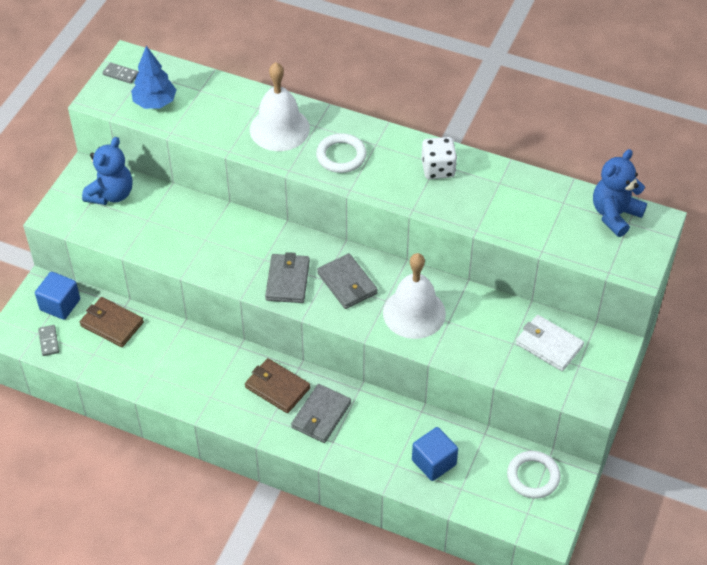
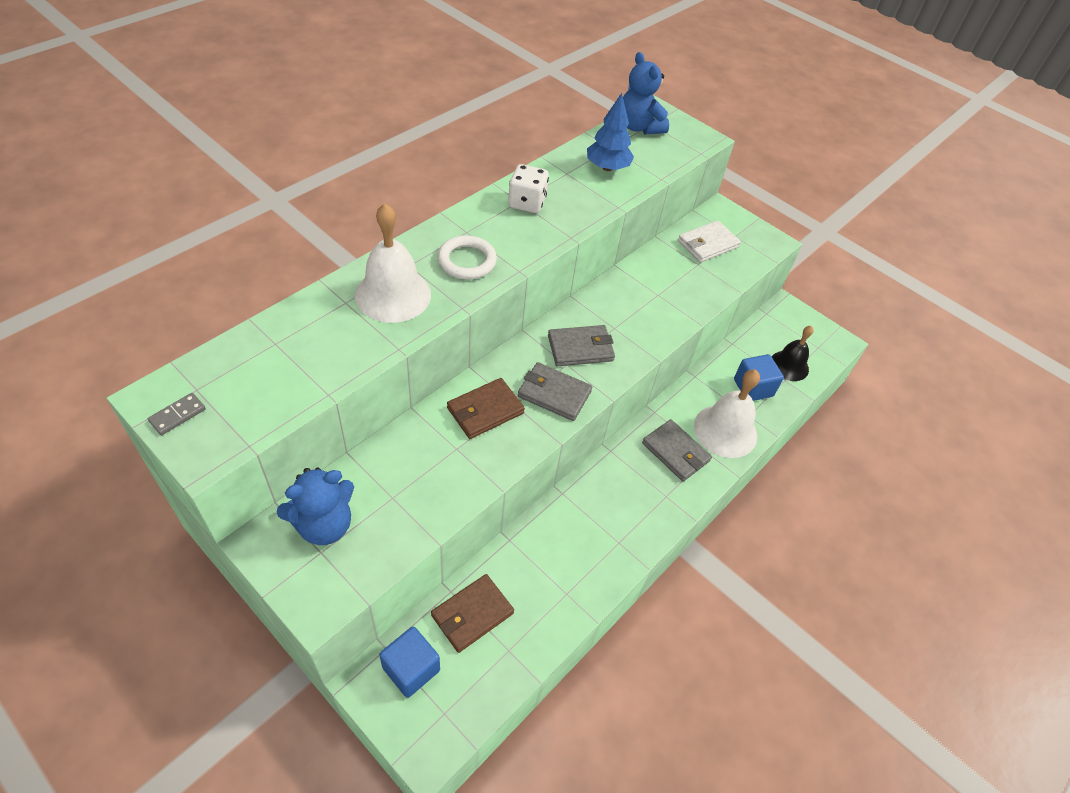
camera: 75 degrees left, 0 degrees up
(49, 341) = (465, 700): grey domino -> none
(111, 194) = (324, 525): blue teddy bear -> blue teddy bear turned 105 degrees clockwise
(155, 103) = (262, 394): blue tree -> blue tree (607, 167)
(277, 387) = (629, 477): brown wallet -> brown wallet (485, 411)
(414, 313) = (638, 313): white bell -> white bell (725, 431)
(483, 489) = (789, 365): none -> black bell
(533, 477) = (784, 330): white ring -> none

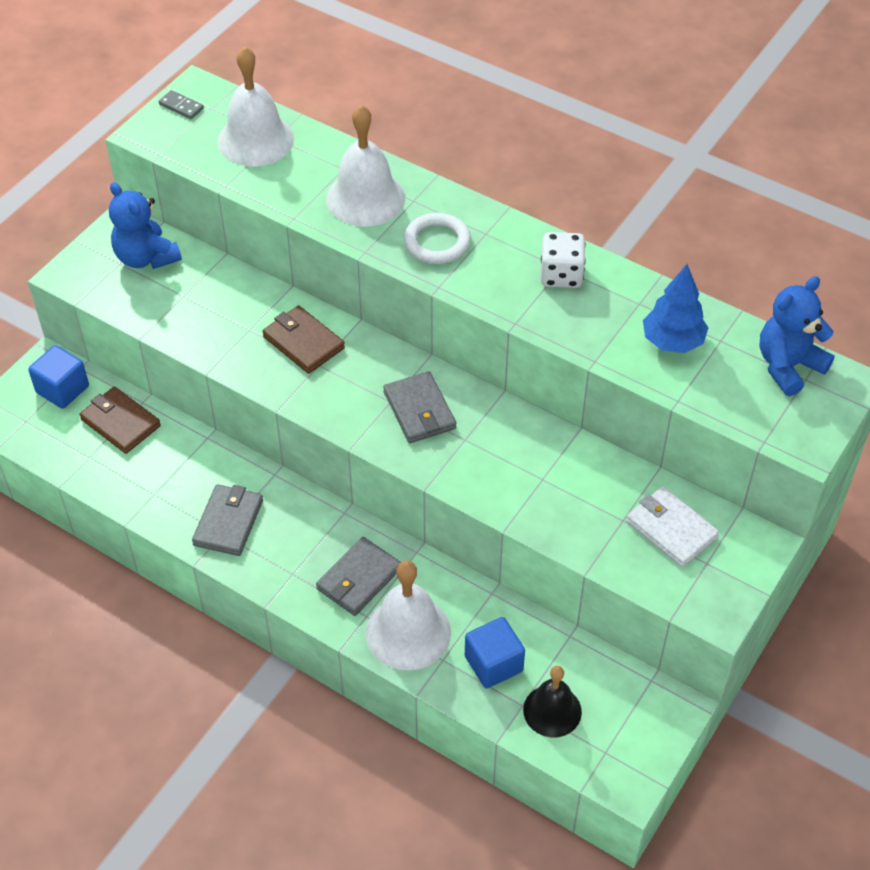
camera: 85 degrees right, 0 degrees up
(270, 360) = (255, 140): none -> white bell
(554, 394) = (343, 396): grey wallet -> grey wallet (228, 522)

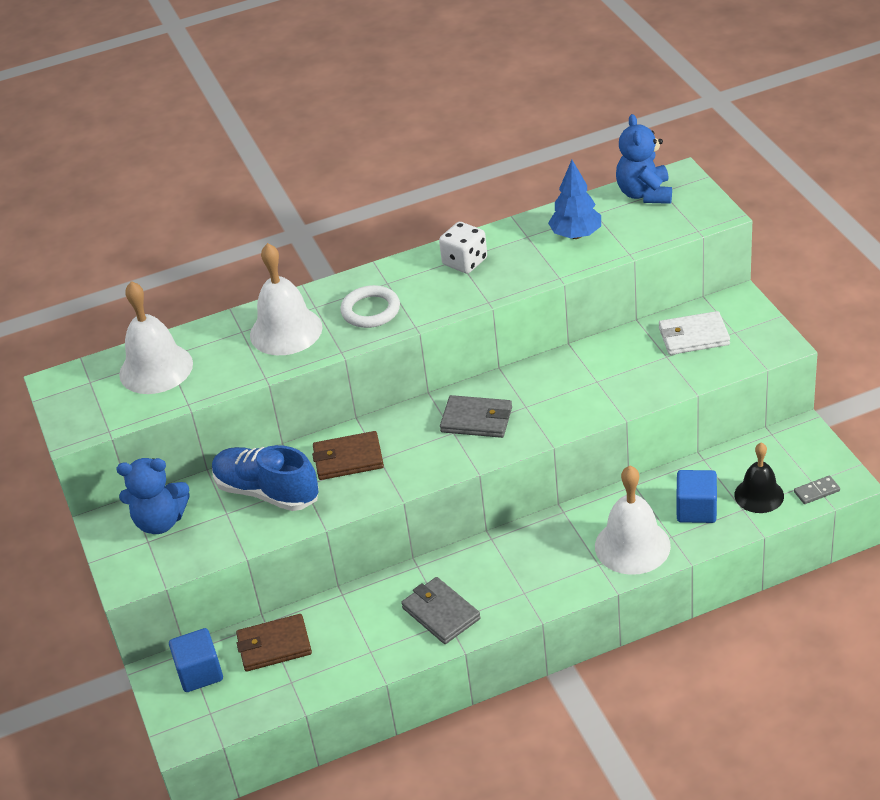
camera: 50 degrees left, 10 degrees down
(181, 106) = (67, 398): grey domino -> grey domino (816, 491)
(225, 308) = (267, 492): none -> blue shoe
(359, 579) = (561, 555): grey wallet -> none

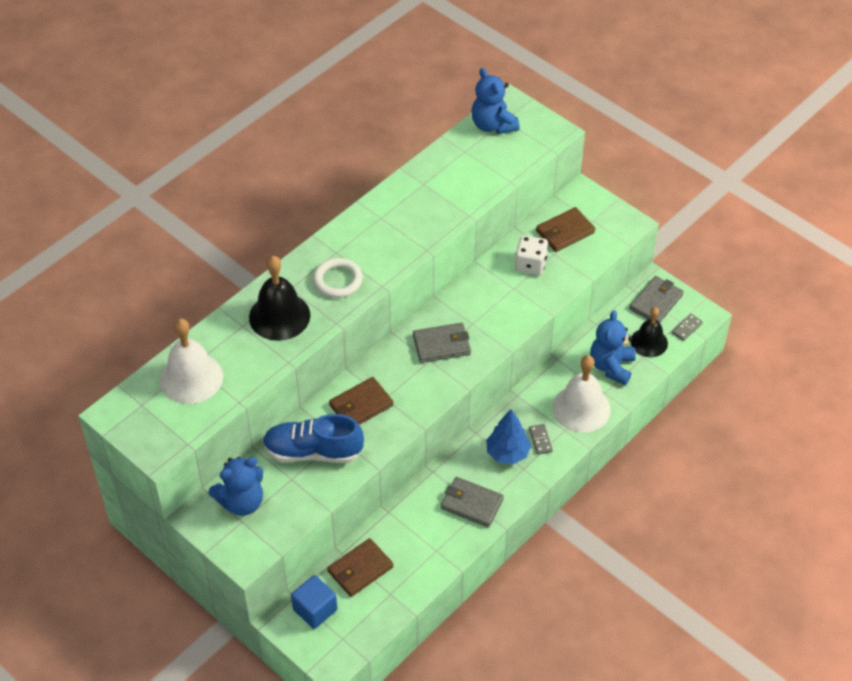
camera: 30 degrees left, 10 degrees up
(286, 331) = (279, 316): white bell -> black bell
(465, 262) = (387, 218): white dice -> white dice (530, 265)
(562, 567) = (540, 440): none -> grey domino
(576, 235) = (461, 174): blue tree -> blue tree (507, 453)
(693, 336) = (565, 232): white wallet -> brown wallet
(696, 510) = (611, 366): blue cube -> blue teddy bear
(793, 453) = (656, 302): none -> grey wallet

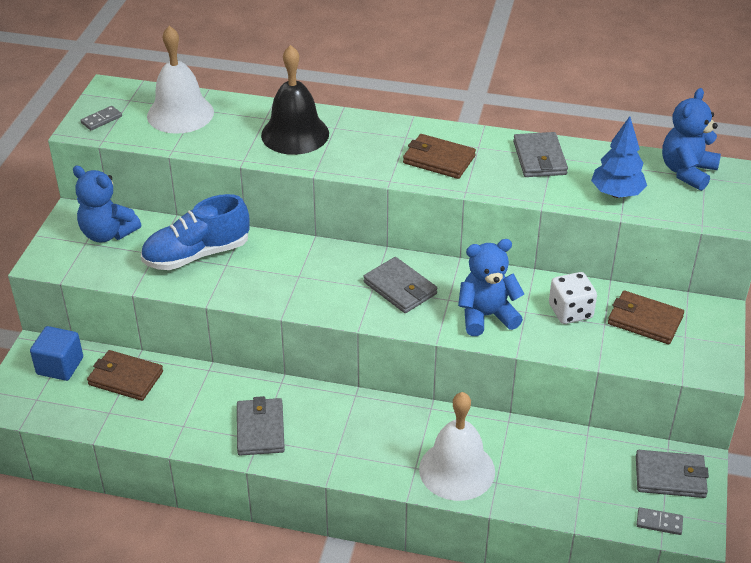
camera: 60 degrees right, 10 degrees down
(313, 452) = (197, 254): blue shoe -> blue shoe turned 90 degrees counterclockwise
(338, 280) = (371, 151): white ring -> none
(361, 405) = (277, 263): brown wallet -> brown wallet (438, 160)
(420, 191) = (539, 158): none -> grey wallet
(507, 453) = (347, 431): blue tree -> blue tree (616, 194)
(540, 440) = (385, 452): grey domino -> grey domino (101, 120)
(611, 366) = (539, 473): blue teddy bear -> blue teddy bear (486, 316)
(649, 342) = (604, 494): black bell -> none

